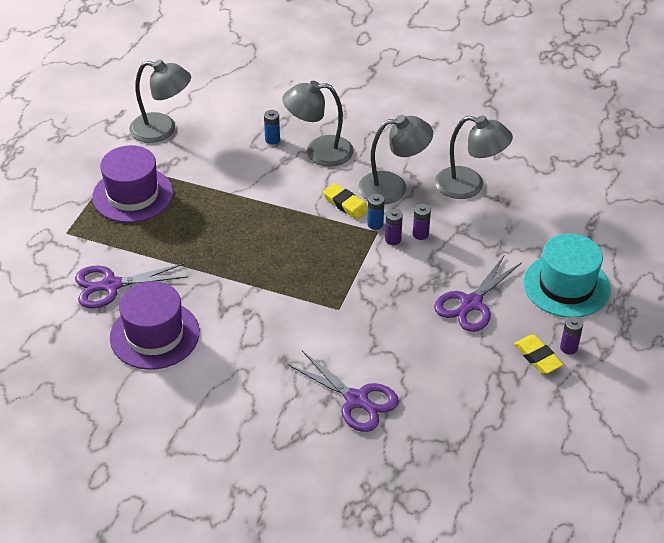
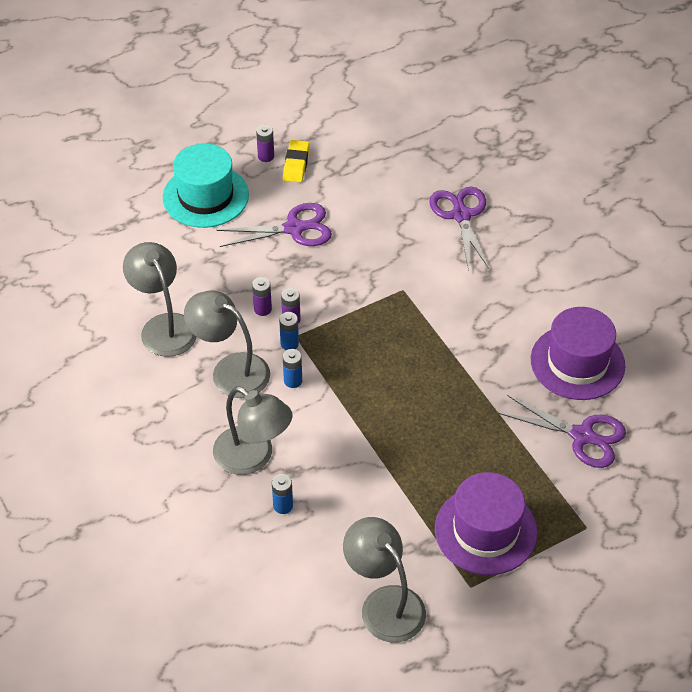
camera: 140 degrees left, 5 degrees up
(345, 204) = (293, 381): yellow eraser -> blue battery

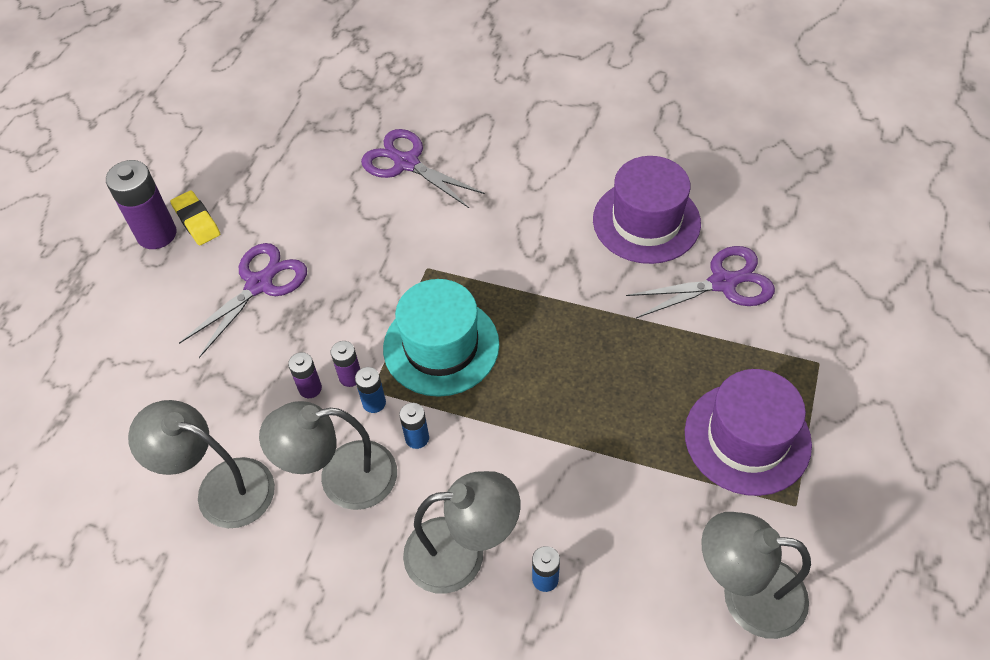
camera: 40 degrees left, 5 degrees up
(205, 196) = (130, 317): turquoise hat -> turquoise hat (441, 346)
(266, 156) = (157, 234): purple battery -> purple battery, size x1.92

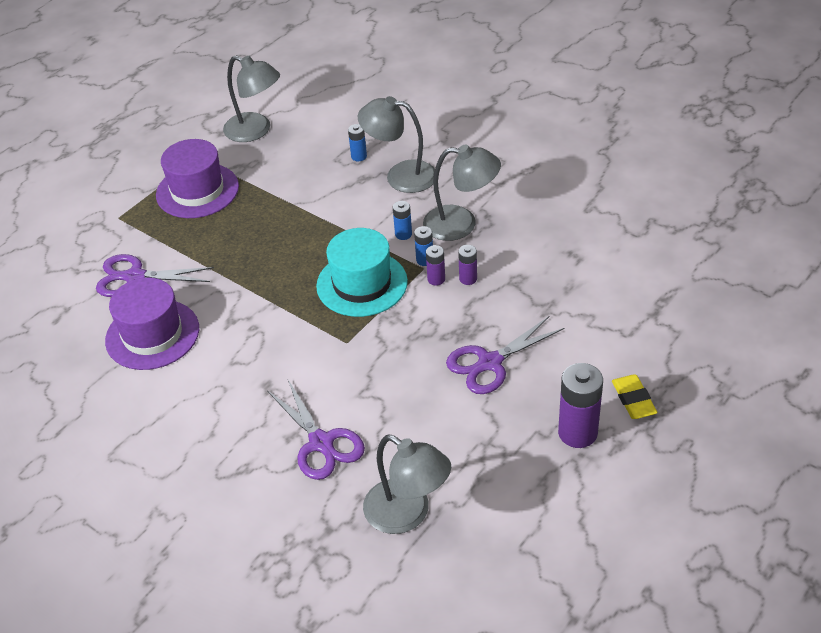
camera: 160 degrees left, 10 degrees down
(196, 221) = (538, 436): yellow eraser -> yellow eraser (633, 400)
(221, 487) = (544, 236): grey lamp -> grey lamp (407, 514)

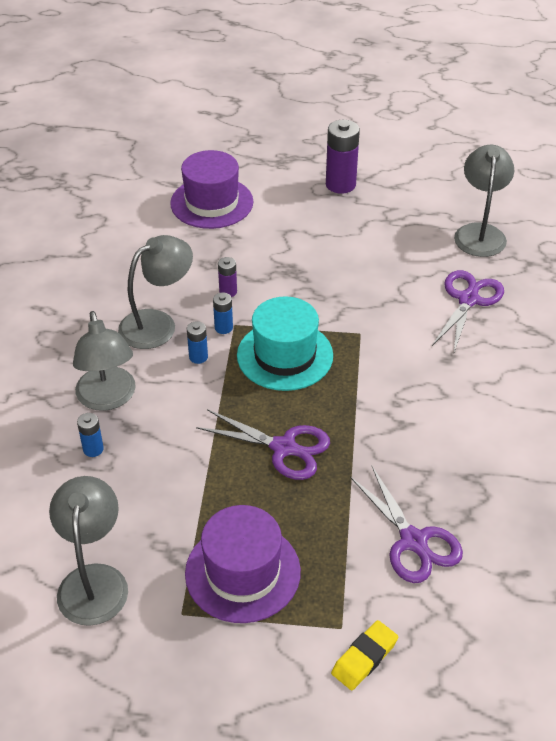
camera: 125 degrees left, 0 degrees up
(152, 334) = (468, 474): purple hat -> purple hat (212, 203)
(436, 279) = (243, 310): purple battery -> none
(461, 224) = (157, 324): grey lamp -> grey lamp turned 75 degrees clockwise
(490, 363) = (312, 245): purple scissors -> purple scissors (283, 448)
(633, 400) = (289, 170): yellow eraser -> yellow eraser (364, 658)

